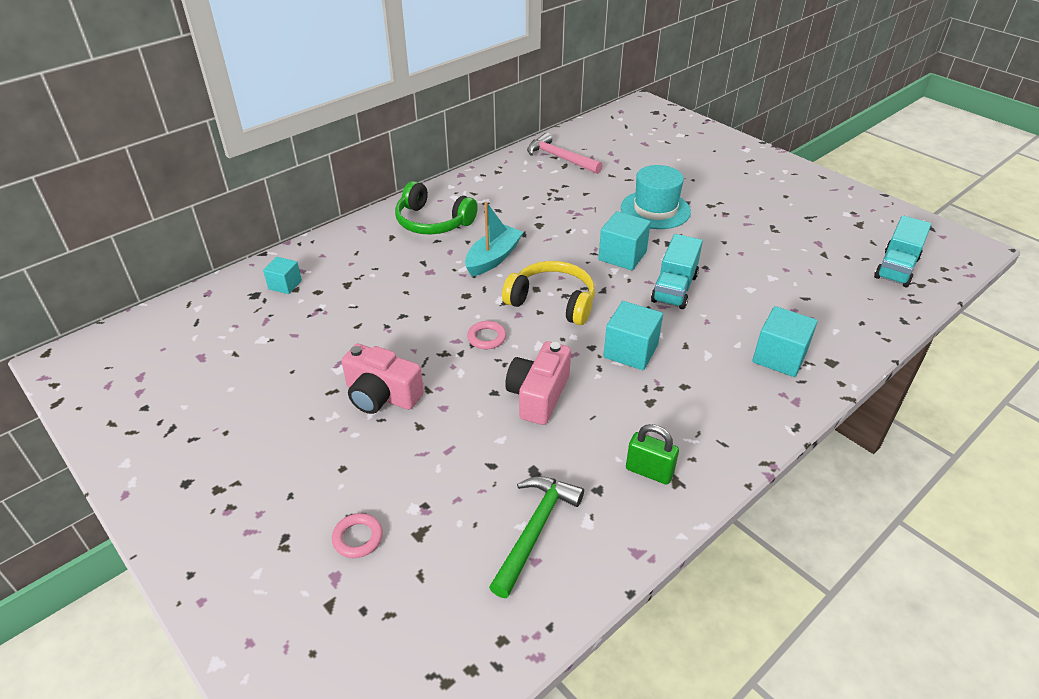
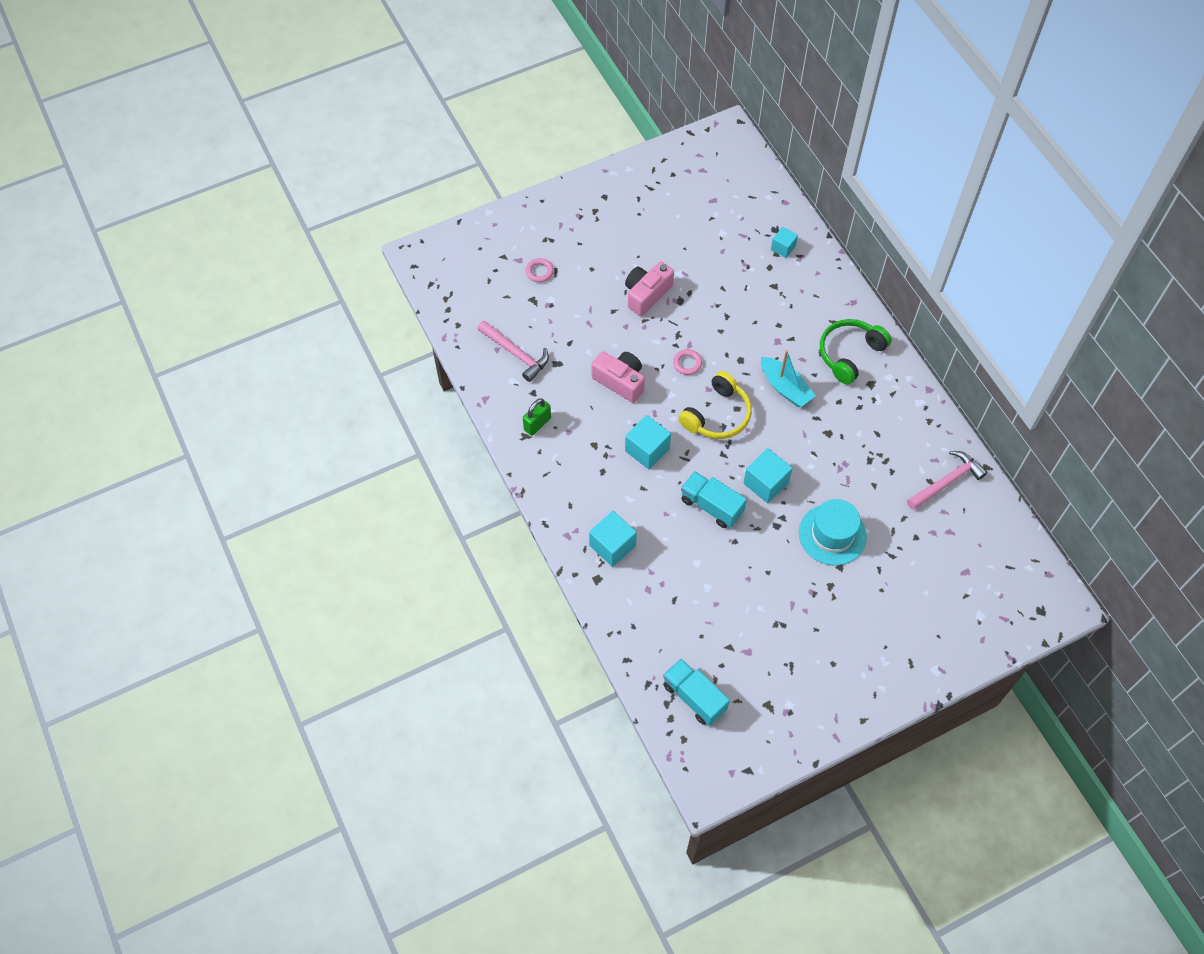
camera: 105 degrees right, 20 degrees up
(535, 530) = (516, 354): green hammer -> pink hammer

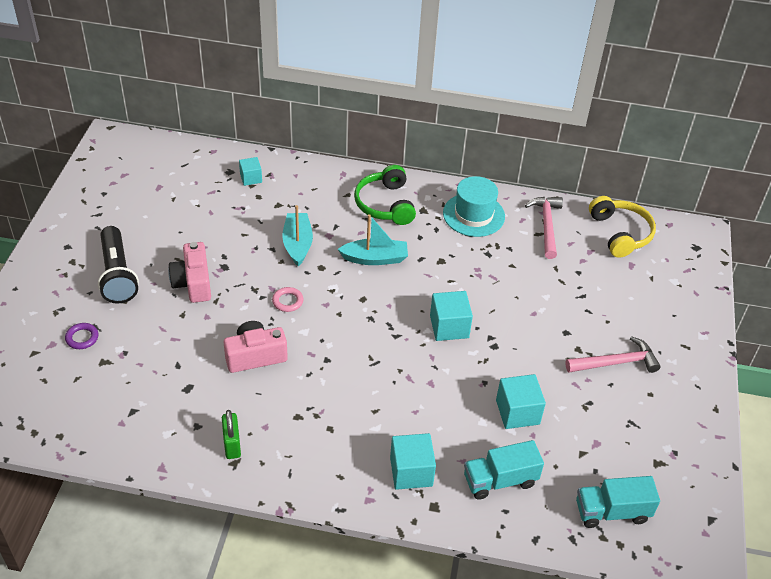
camera: 55 degrees left, 15 degrees down
(516, 354) = (143, 412): pink hammer -> pink hammer (616, 362)
(539, 272) = (82, 338): pink ring -> purple ring
(609, 246) = (118, 275): none -> black flashlight
(647, 450) = (341, 382): turquoise cube -> turquoise cube (517, 412)
(711, 506) = (437, 375): turquoise truck -> turquoise truck (500, 480)
(717, 415) = (356, 315): yellow headphones -> yellow headphones (620, 233)
(748, 328) = (297, 244): none -> turquoise boat
(832, 534) = (533, 317): turquoise hat -> turquoise hat (473, 215)

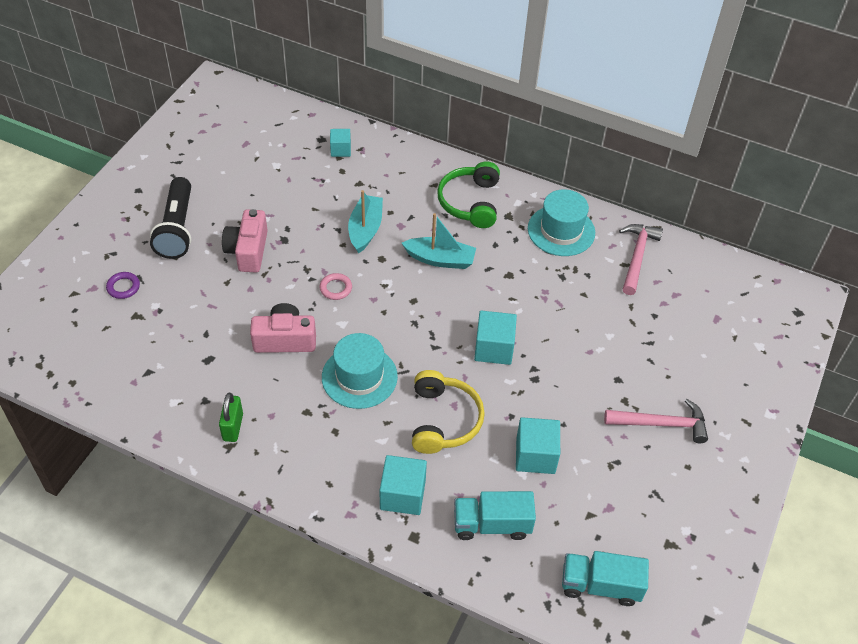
camera: 15 degrees right, 5 degrees up
(336, 375) = (359, 377): none -> turquoise hat
(620, 233) = (716, 280): yellow headphones -> yellow headphones (443, 420)

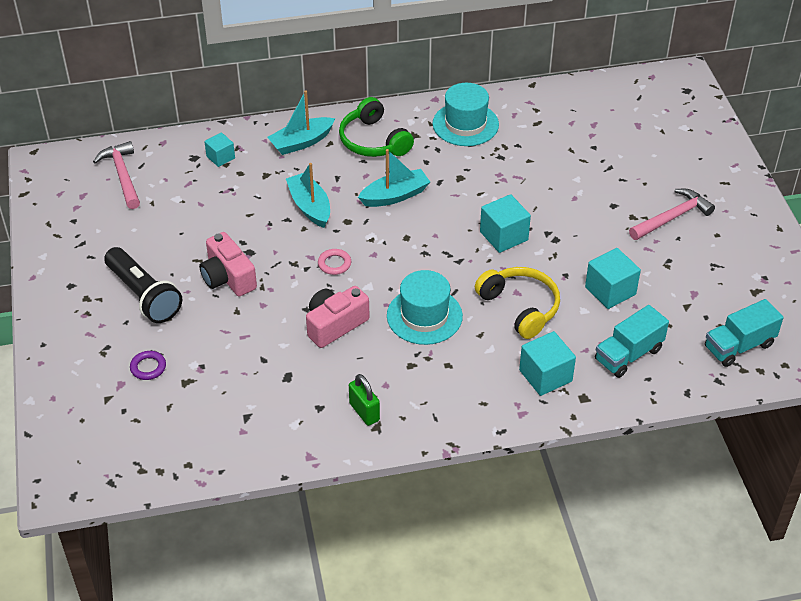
camera: 35 degrees left, 5 degrees down
(413, 172) = (301, 142): none -> turquoise boat
(637, 257) = (540, 113): pink hammer -> pink hammer (122, 175)

